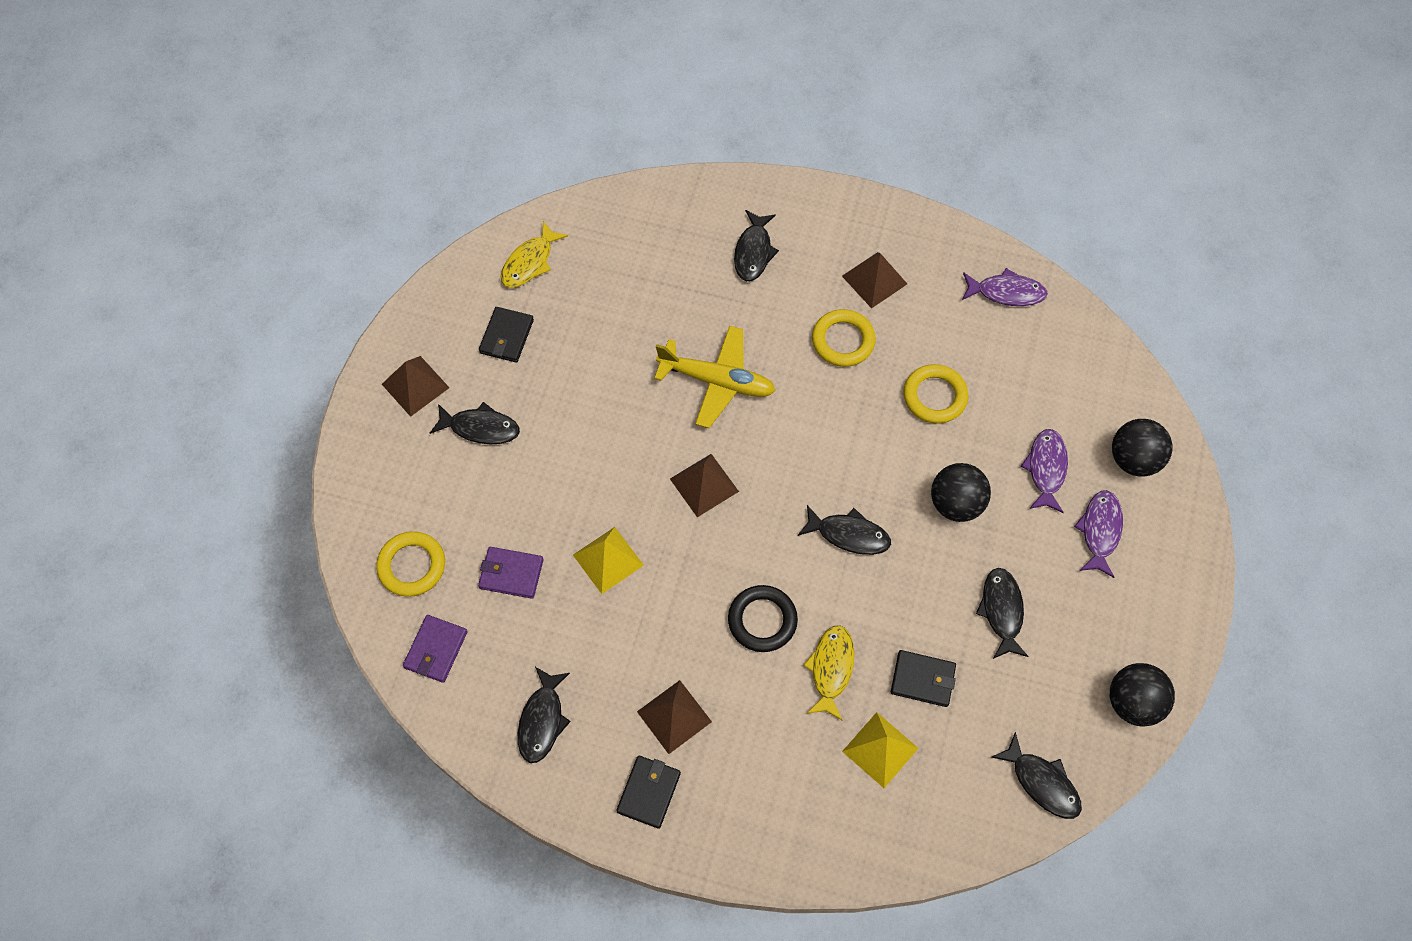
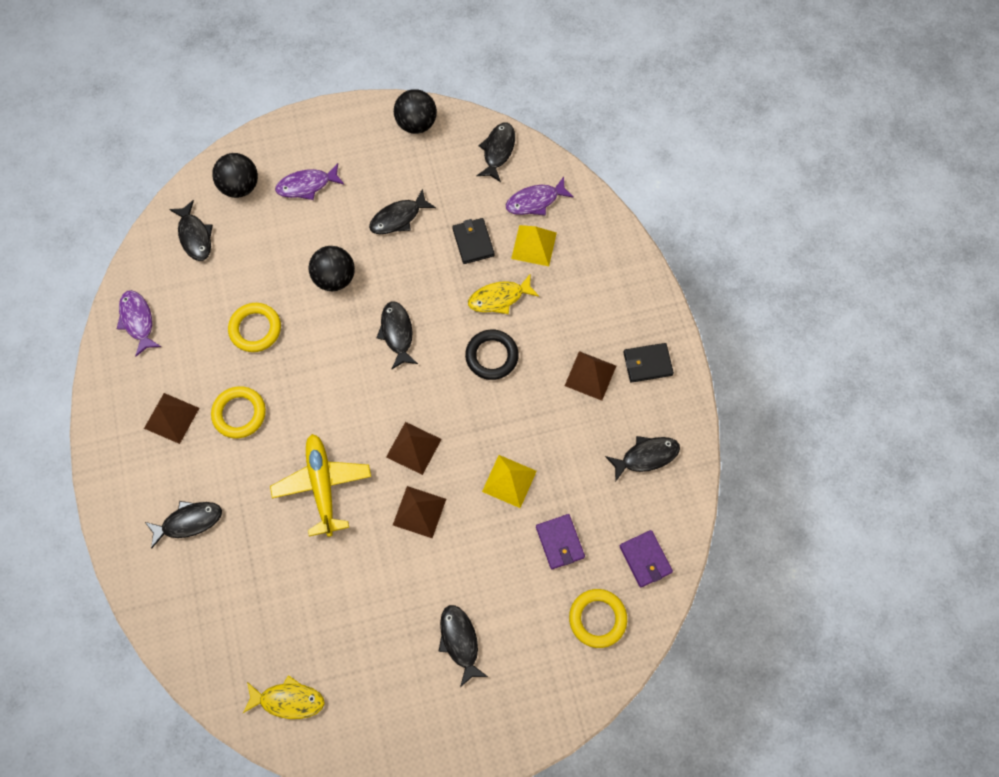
camera: 120 degrees left, 5 degrees up
(415, 386) = (453, 720): brown pyramid -> brown pyramid (419, 511)
(436, 650) = (645, 559): purple wallet -> purple wallet turned 75 degrees clockwise
(507, 336) = (369, 673): black wallet -> none
(1046, 469) = (276, 235): purple fish -> purple fish (535, 201)
(1087, 386) = (195, 236): none -> black fish

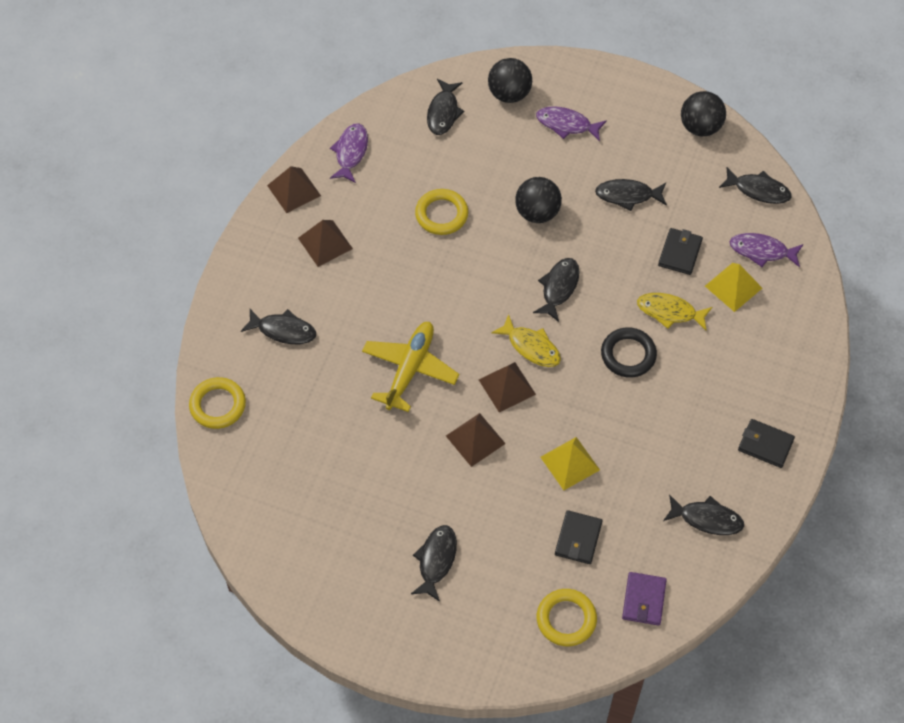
camera: 35 degrees right, 10 degrees down
(239, 413) = (381, 272): yellow ring -> yellow ring (218, 405)
(288, 700) = (266, 514): yellow fish -> yellow fish (531, 347)
(498, 151) = (758, 190): black fish -> black fish turned 60 degrees clockwise
(560, 542) = (578, 539): purple wallet -> black wallet
(590, 375) = (705, 423): brown pyramid -> brown pyramid (294, 190)

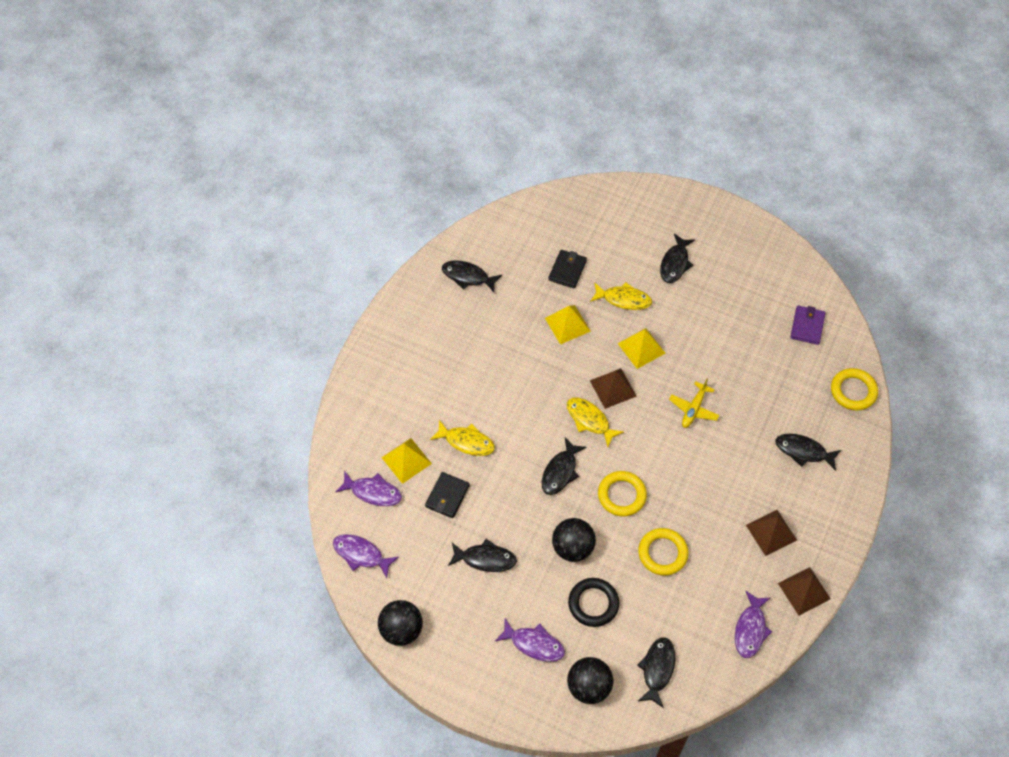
camera: 175 degrees left, 0 degrees up
(410, 369) = (693, 409): yellow plane -> yellow plane, size x0.62
(475, 439) = (641, 348): brown pyramid -> yellow pyramid
(501, 503) = (623, 299): none -> yellow fish
(566, 619) = (582, 219): yellow ring -> yellow ring (621, 495)
(628, 355) = (508, 407): black ring -> black ring (593, 603)
(644, 600) = (524, 227): purple wallet -> purple wallet (807, 326)
(758, 190) = (361, 554): black fish -> purple fish
(765, 445) = (410, 326): black wallet -> none

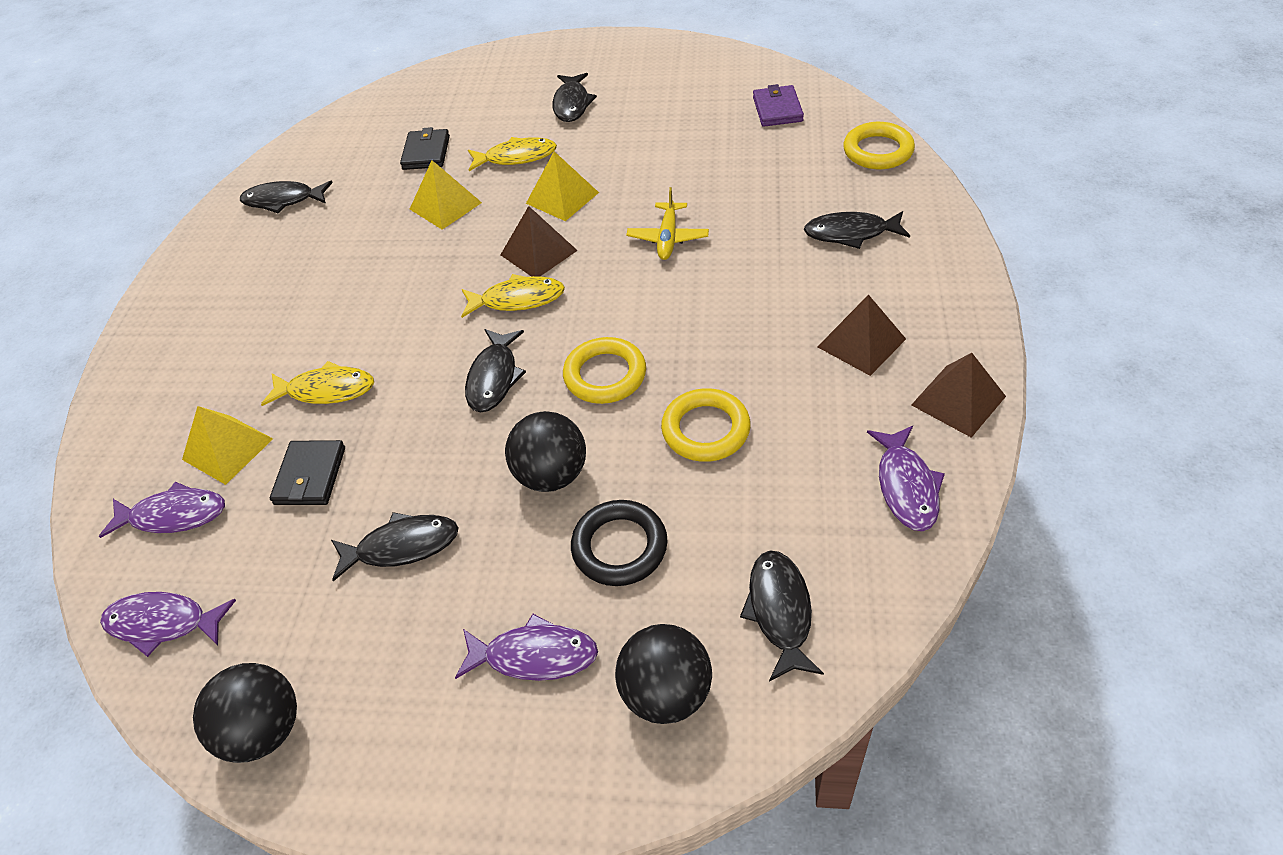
camera: 15 degrees left, 10 degrees down
(590, 420) = (518, 299): yellow fish -> yellow fish turned 150 degrees clockwise

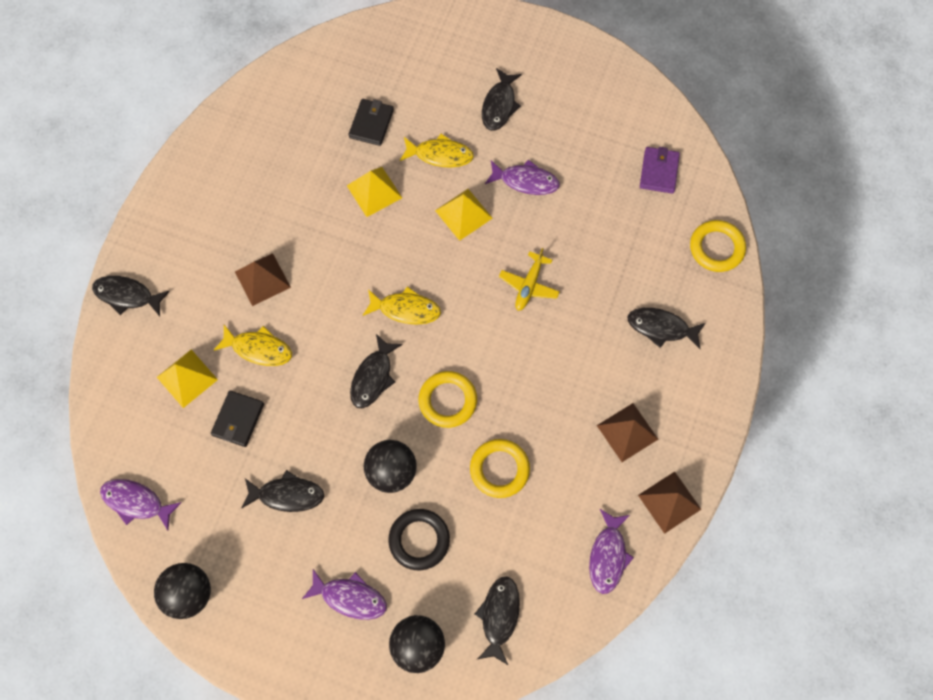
camera: 10 degrees right, 20 degrees up
(174, 515) = (148, 422): purple fish -> purple fish (525, 181)
(283, 200) = (252, 141): black fish -> black fish (127, 295)
(538, 252) = (432, 267): brown pyramid -> brown pyramid (262, 279)

